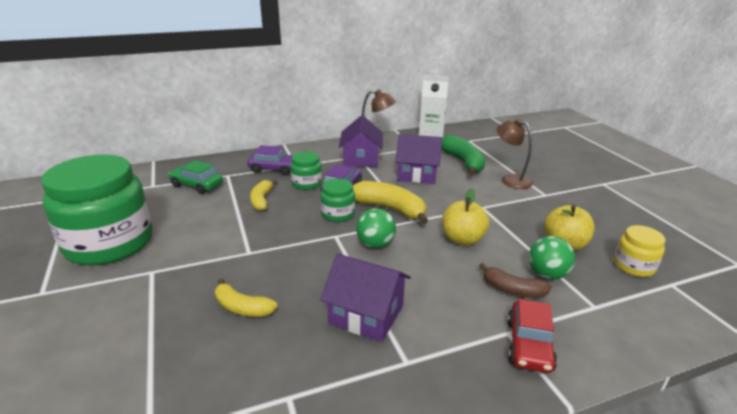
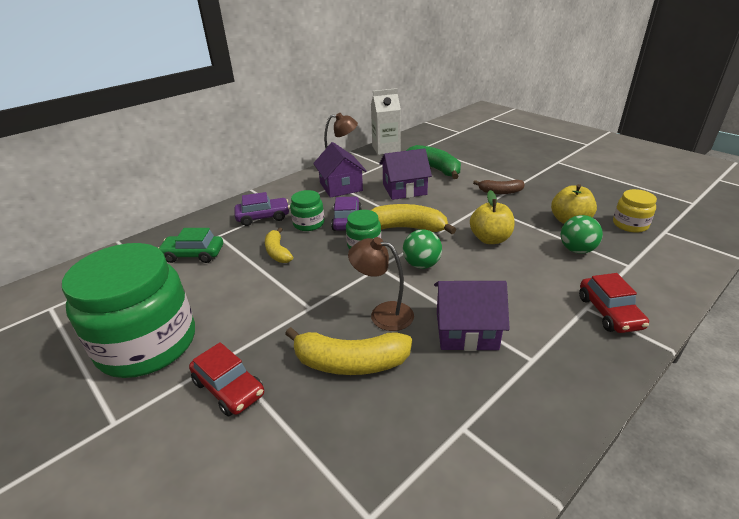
camera: 20 degrees left, 5 degrees up
(136, 295) = (229, 388): none -> red car
(242, 307) = (350, 362): yellow banana -> yellow banana, size x1.63
(511, 179) = (486, 175): brown lamp -> brown lamp (383, 314)
(512, 290) = (562, 271): brown banana -> brown banana (500, 192)

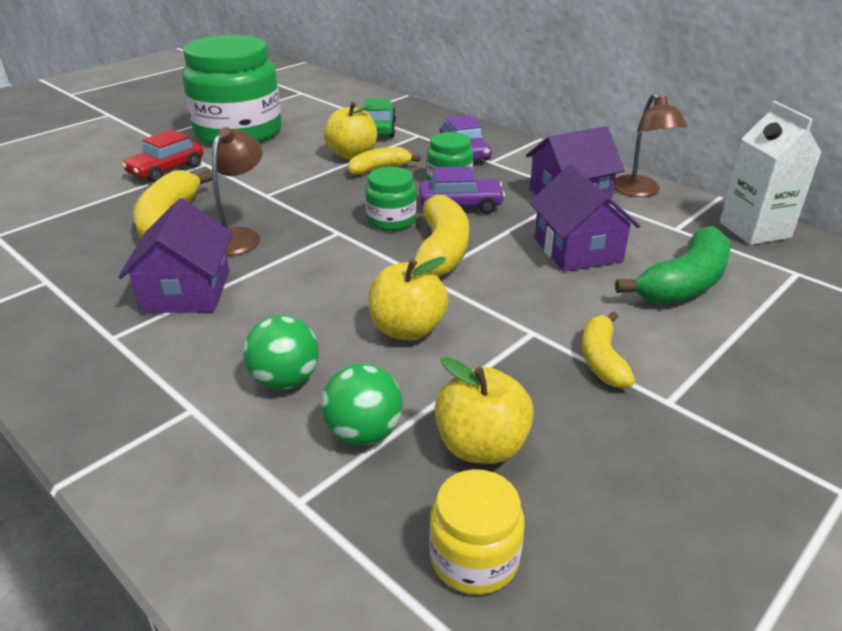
camera: 85 degrees right, 0 degrees up
(244, 266) = (352, 155): none -> yellow apple
(421, 265) = (338, 263): green ball -> green ball (285, 380)
(500, 192) = (602, 360): brown banana -> yellow banana
(609, 312) = (170, 432): red car -> none

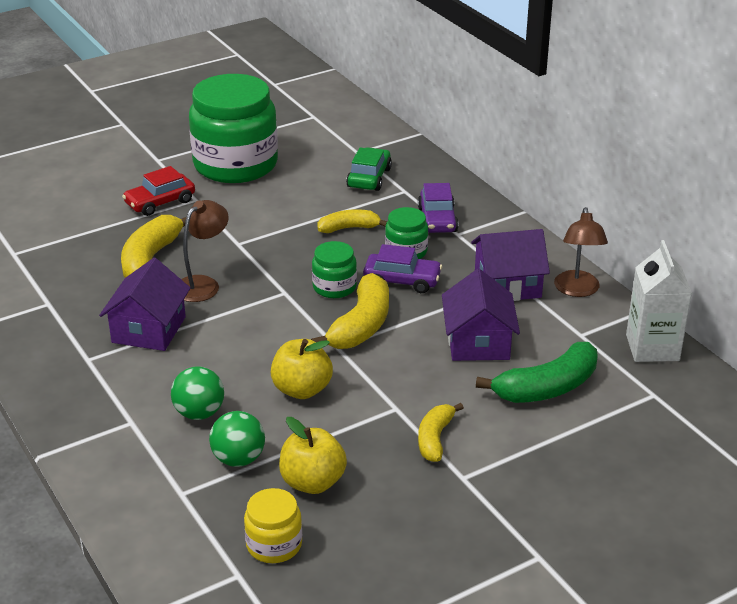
camera: 15 degrees right, 0 degrees up
(352, 155) = (331, 207): yellow apple -> none

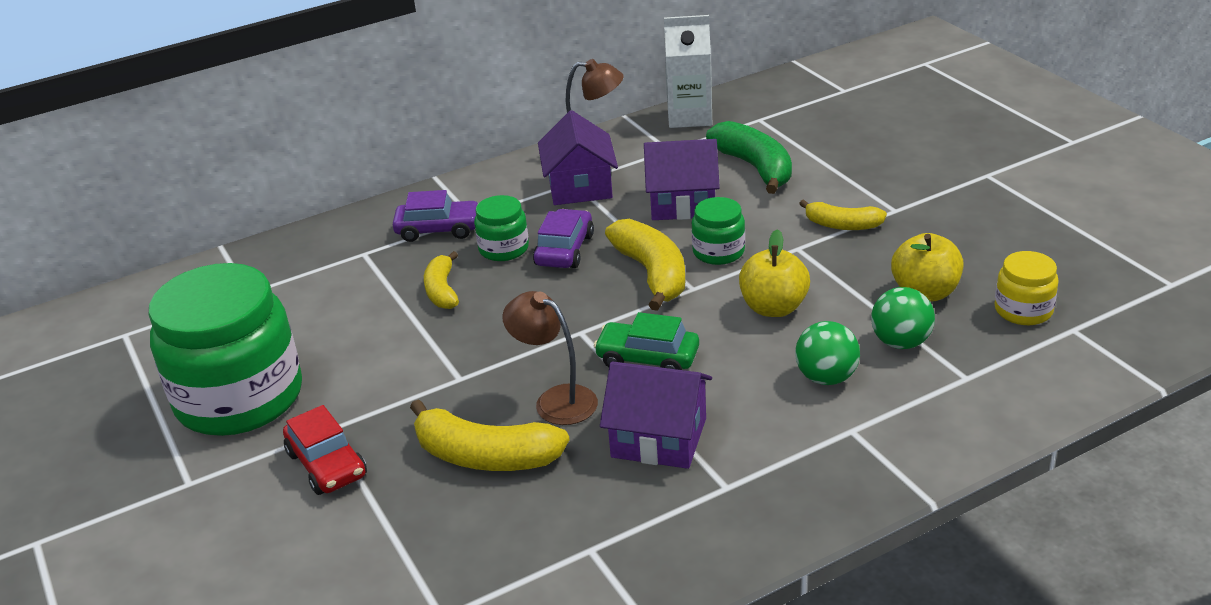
camera: 85 degrees left, 0 degrees up
(334, 287) = (573, 295): green jar -> green jar (718, 252)
(361, 326) = (652, 274): yellow banana -> yellow banana turned 45 degrees clockwise
(369, 178) = (322, 280): green car -> green car (647, 358)

